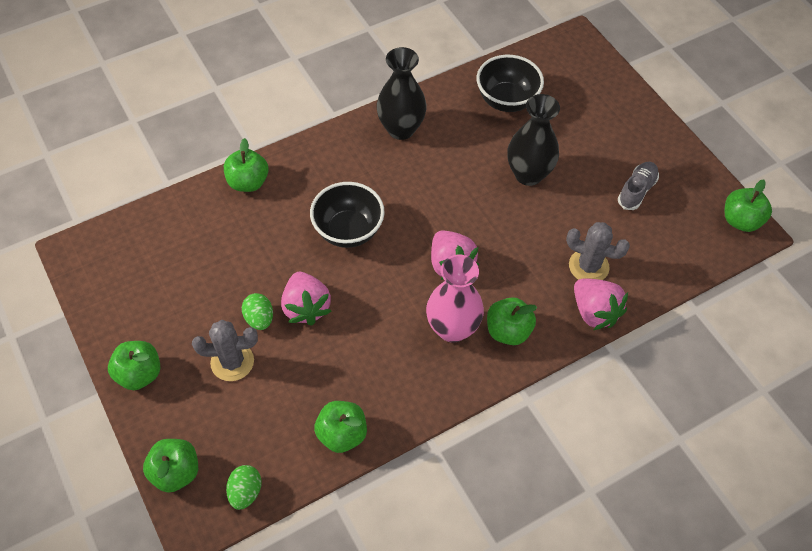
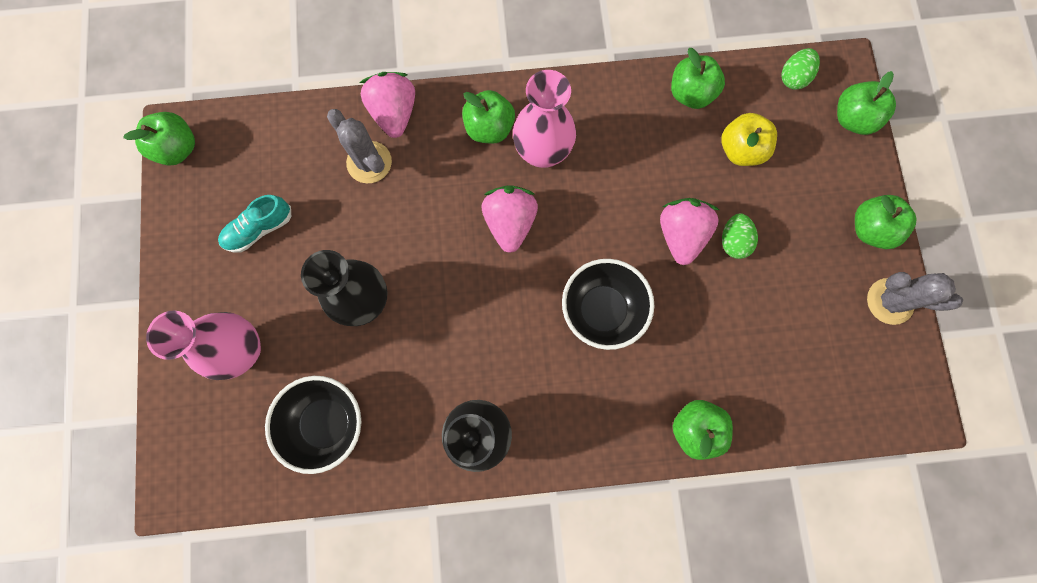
camera: 155 degrees left, 20 degrees up
(232, 362) = (774, 205): grey cactus -> grey cactus (889, 301)
(277, 399) = (740, 150): none -> yellow apple
(590, 118) = (243, 350): none -> pink vase
(636, 191) = (259, 229): grey shoe -> turquoise shoe

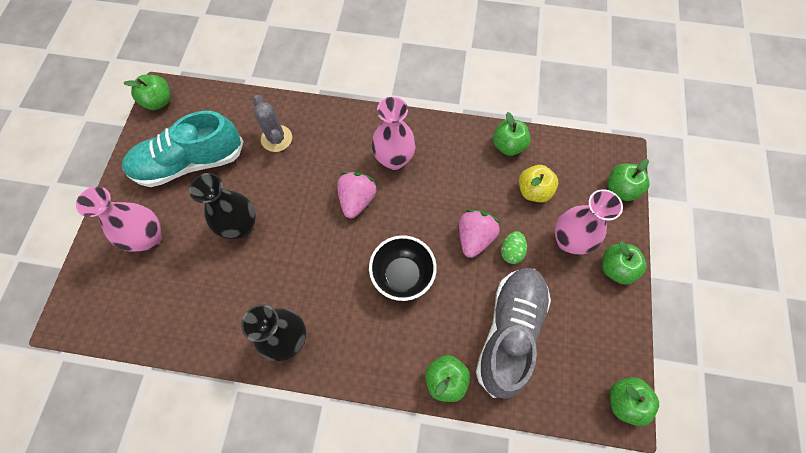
camera: 15 degrees right, 10 degrees down
(259, 229) = (190, 163): turquoise shoe -> turquoise shoe, size x2.14
(327, 423) = (185, 302): black bowl -> none
(394, 113) = (304, 112): pink strawberry -> none
(489, 128) = (363, 136): green apple -> green apple (624, 401)
(758, 347) = (509, 332): none -> grey shoe
(793, 77) = (584, 152): green egg -> none
(803, 207) = (569, 241): none -> pink vase
(889, 301) = (618, 324): grey cactus -> none

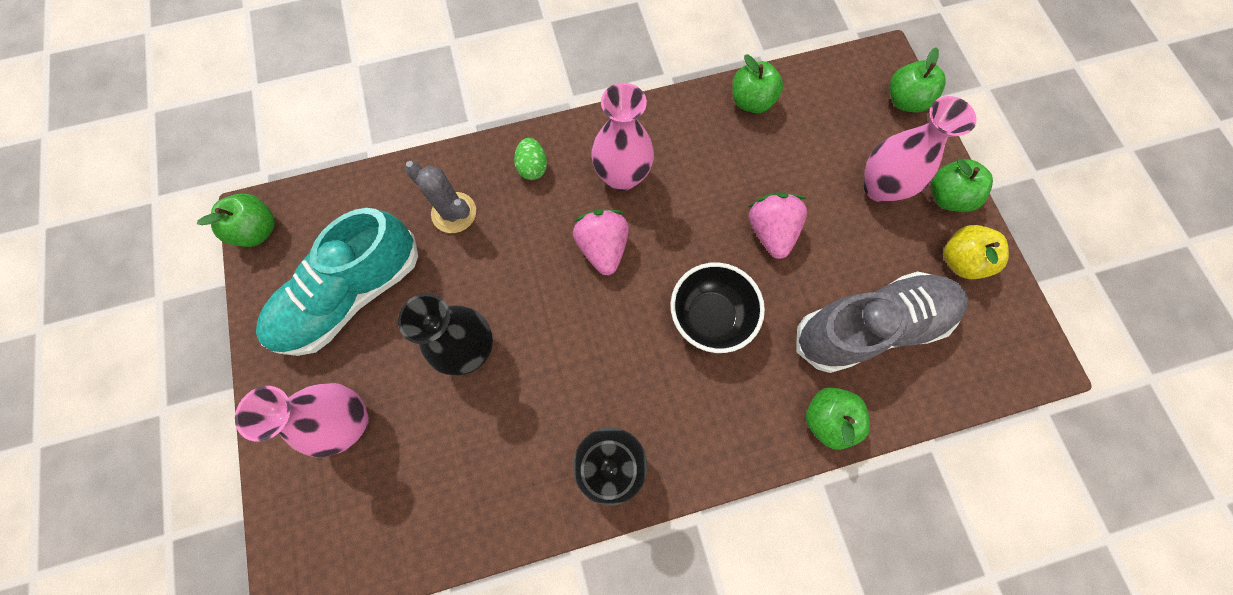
camera: 25 degrees left, 5 degrees up
(509, 332) = (869, 326): grey shoe -> grey shoe turned 75 degrees clockwise
(511, 251) = (822, 229): green egg -> green egg (533, 167)
(533, 191) = (809, 144): yellow apple -> yellow apple (960, 260)
(624, 401) = (1033, 346): green apple -> none

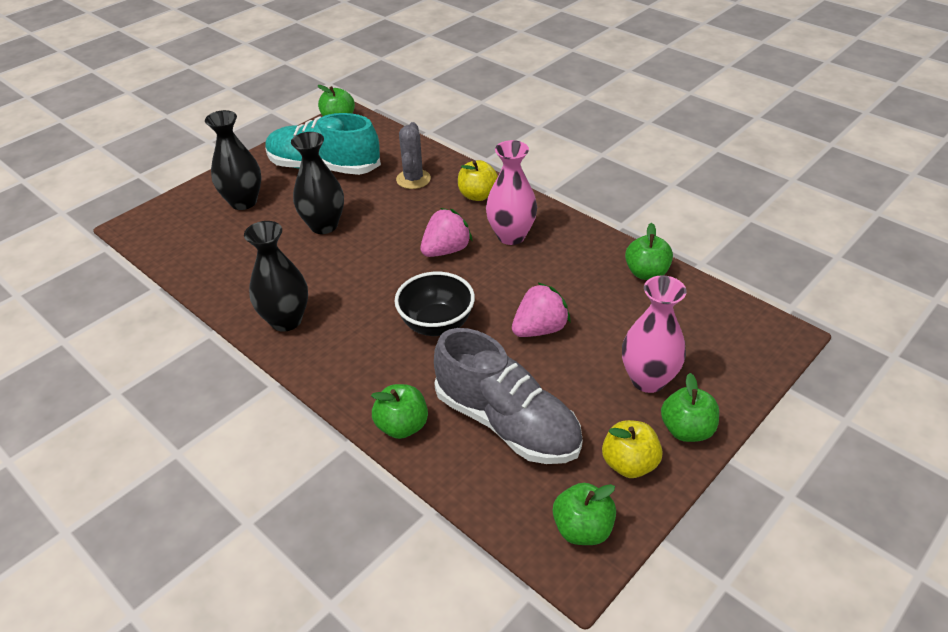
camera: 60 degrees right, 30 degrees down
(350, 421) = (243, 202): pink vase -> black vase
(533, 167) = (477, 195): green egg -> yellow apple
(904, 101) = (756, 364): green apple -> green apple (582, 529)

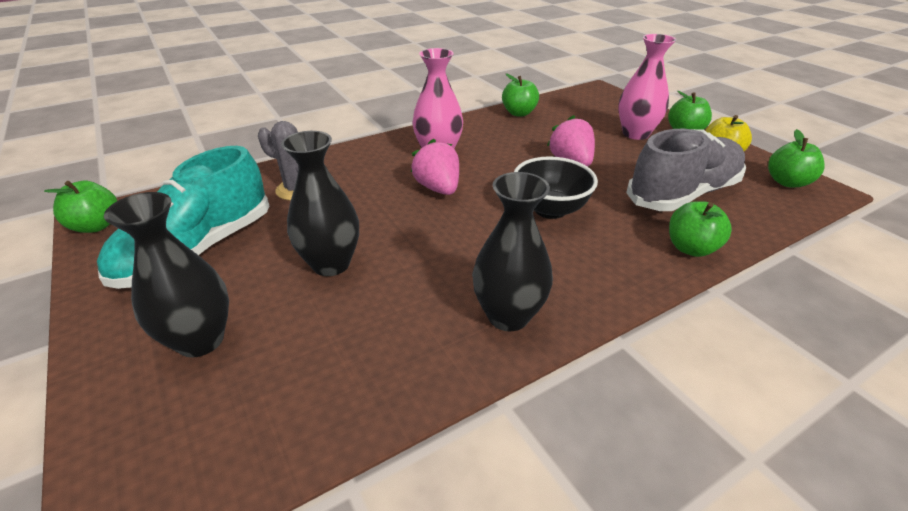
camera: 75 degrees left, 5 degrees down
(477, 195) = (362, 159): yellow apple -> none

